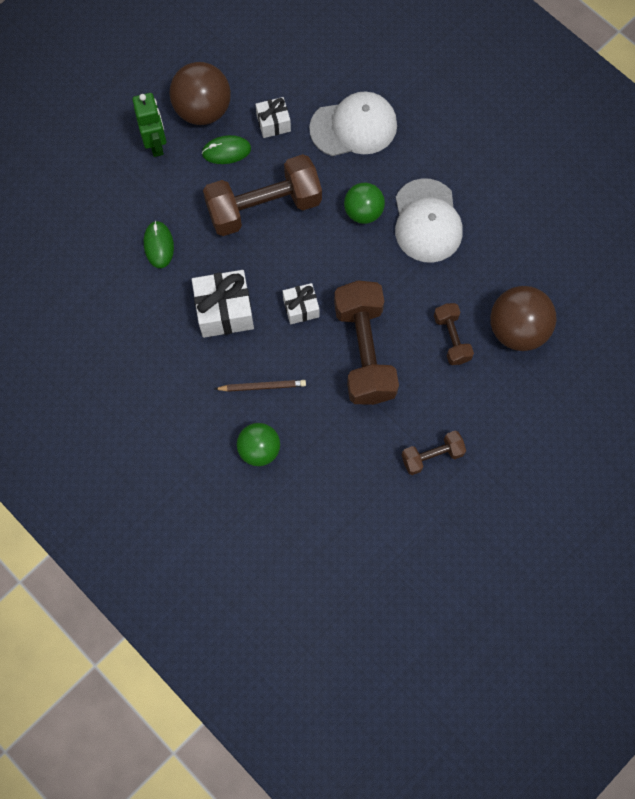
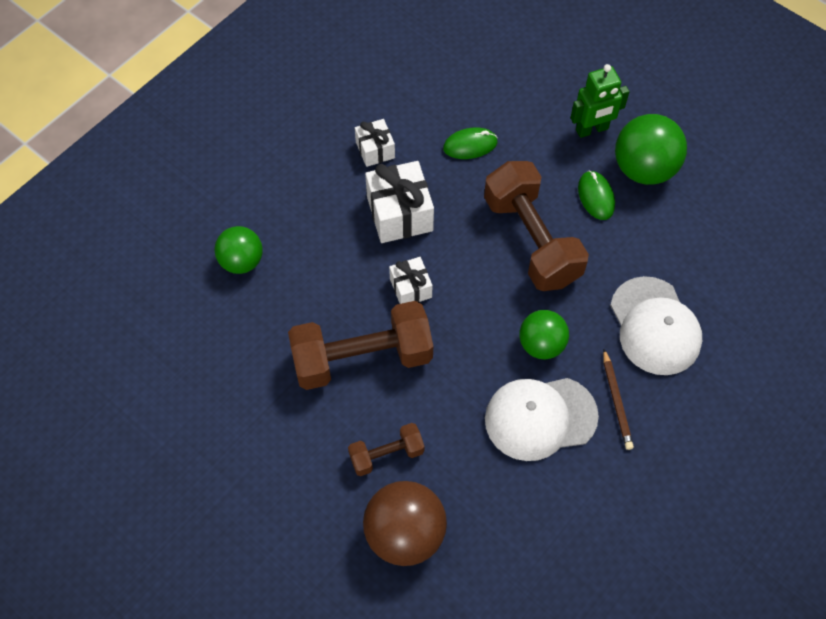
camera: 85 degrees right, 10 degrees down
(203, 110) = (644, 169): brown ball -> green ball
(262, 386) = (314, 258): brown pencil -> brown pencil (616, 401)
(273, 123) = (641, 240): white gift -> white gift (375, 150)
(432, 456) = (237, 440): brown dumbbell -> none

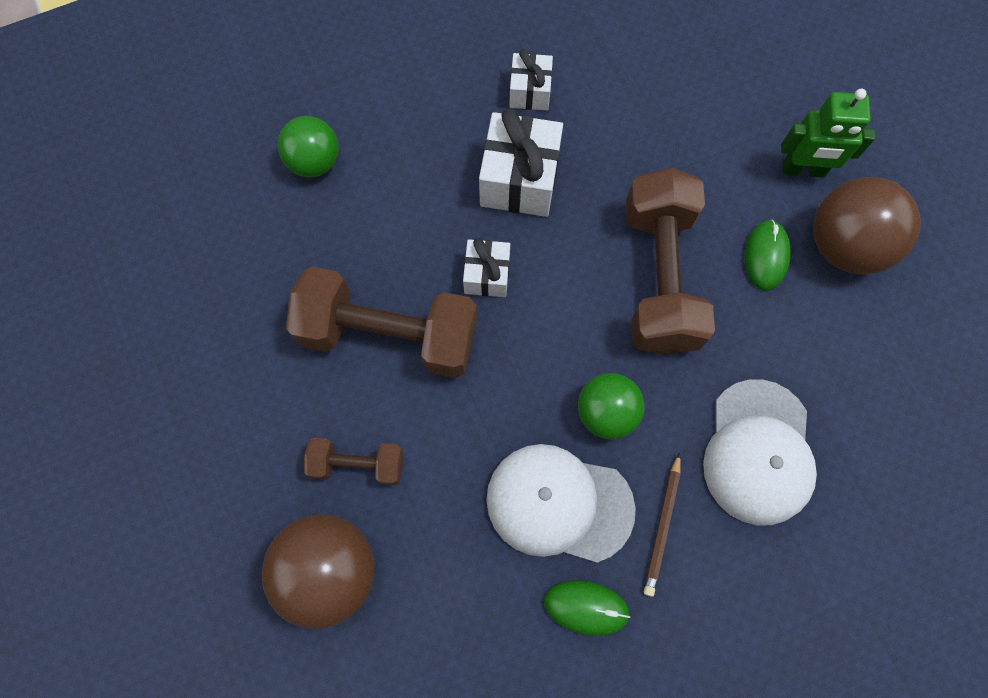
camera: 25 degrees right, 10 degrees up
(470, 145) = (644, 130): green mouse -> green mouse (586, 607)
(644, 169) = (844, 246): green ball -> brown ball

